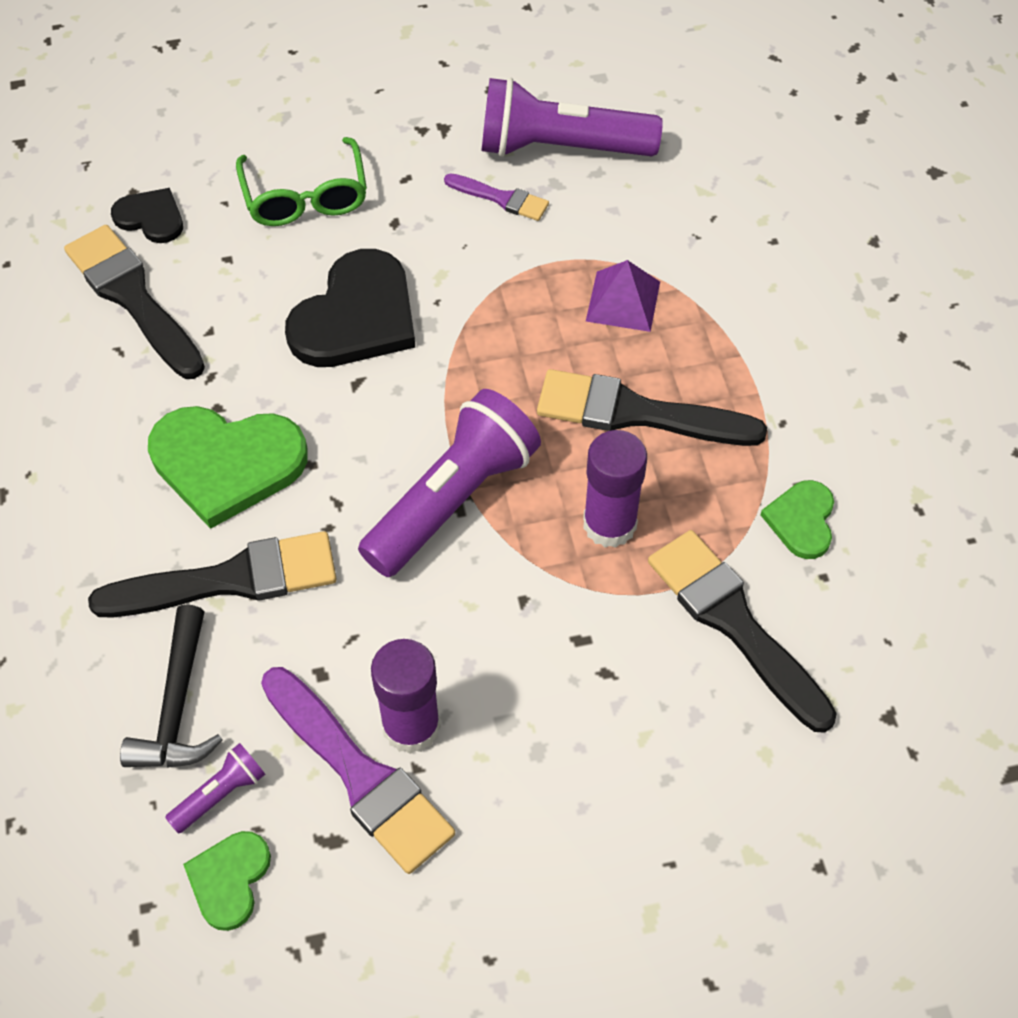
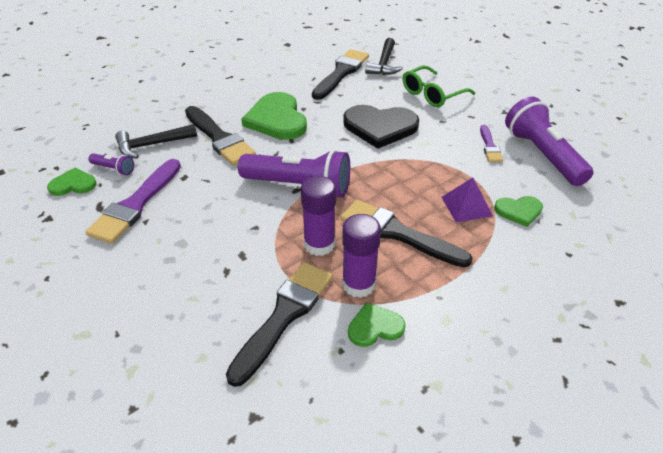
camera: 65 degrees right, 15 degrees down
(151, 217) = (384, 64): black heart -> black hammer
(411, 726) = (167, 212): purple glue stick -> purple glue stick (358, 284)
(637, 413) = (398, 233): black brush -> black brush turned 45 degrees counterclockwise
(666, 246) = (519, 211): none -> green heart

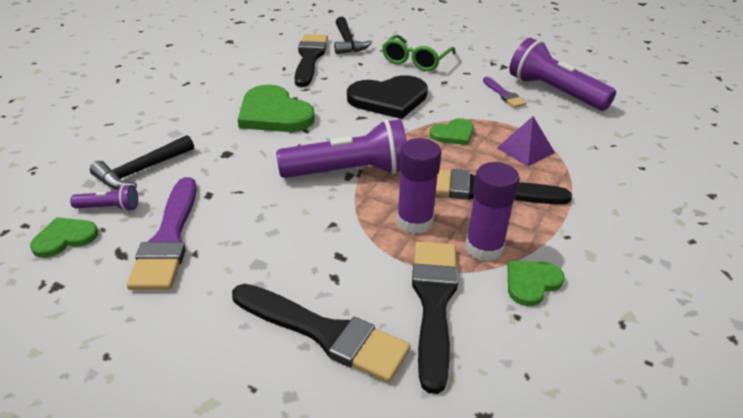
camera: 25 degrees left, 5 degrees down
(219, 138) = (221, 146): black brush -> black brush (324, 333)
(519, 211) = (573, 143): green heart -> green heart (453, 134)

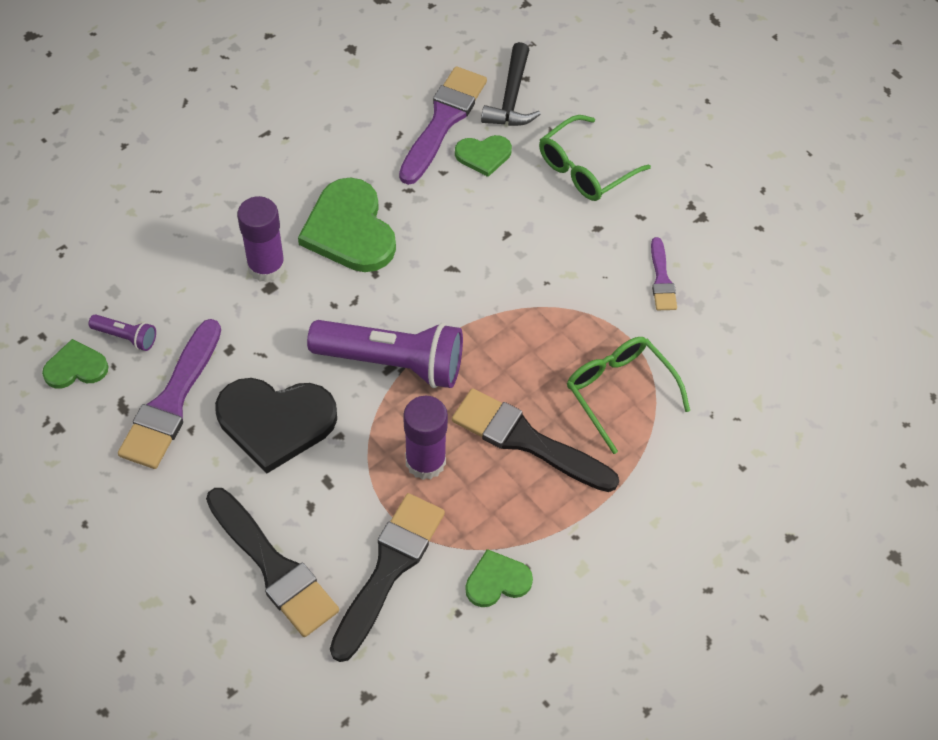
camera: 20 degrees right, 20 degrees up
(141, 171) = (171, 288): black hammer -> none
(310, 58) = (443, 121): black brush -> purple brush
(389, 99) = (504, 243): black heart -> black heart (275, 422)
(453, 134) = (548, 335): green heart -> green heart (483, 155)
(484, 248) = (477, 521): purple glue stick -> purple glue stick (266, 266)
(525, 150) = (619, 392): purple pyramid -> green glasses
(554, 92) = (734, 294): purple flashlight -> none

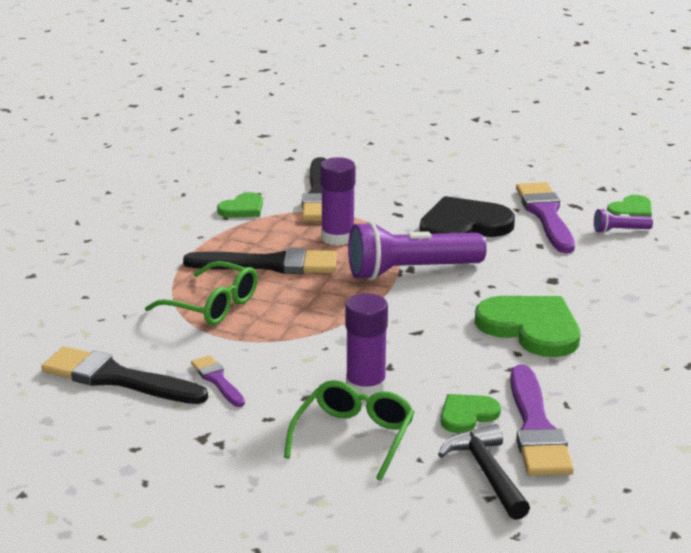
camera: 155 degrees right, 30 degrees down
(266, 266) = (570, 289): purple glue stick -> purple glue stick (365, 387)
(273, 567) = (394, 179): black brush -> black brush (117, 378)

